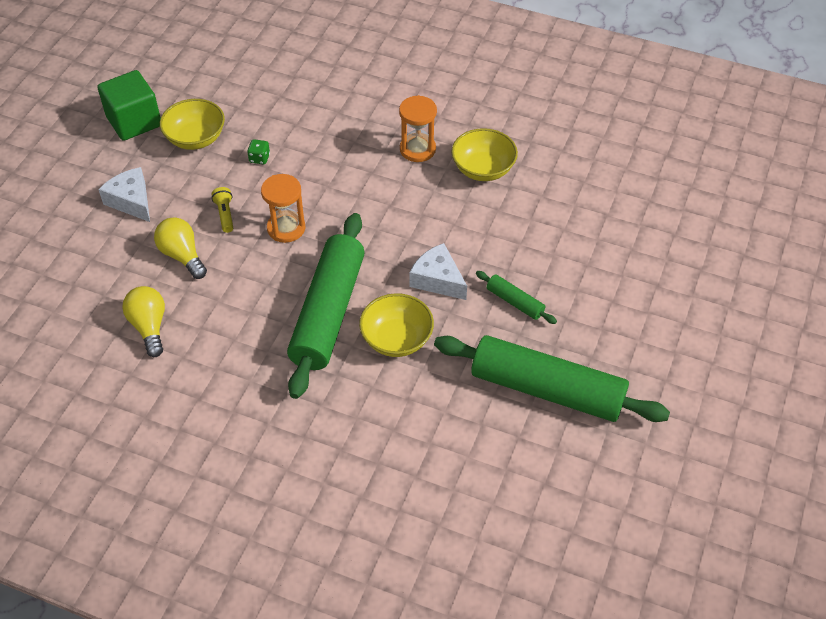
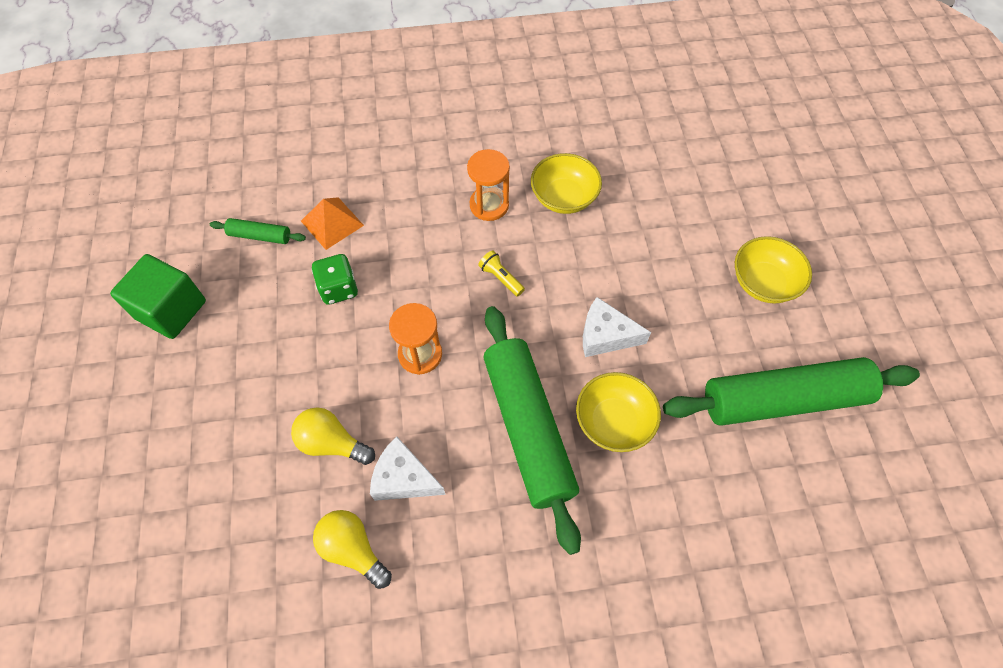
camera: 30 degrees left, 10 degrees up
(131, 201) = (231, 406): white cheese -> white cheese (404, 478)
(195, 138) = (254, 298): yellow bowl -> yellow bowl (763, 283)
(225, 214) = (345, 371): yellow flashlight -> yellow flashlight (501, 278)
(259, 158) = (338, 289): green dice -> green dice, size x1.69
(287, 112) = (332, 223): none -> orange pyramid
(514, 302) = (690, 322): green rolling pin -> green rolling pin (260, 236)

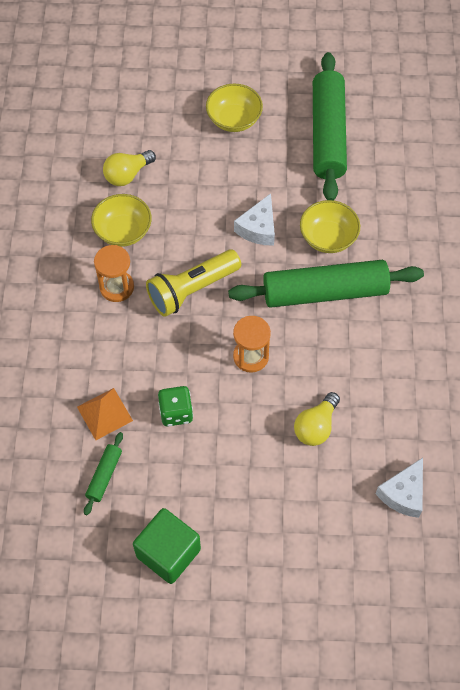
camera: 80 degrees left, 0 degrees up
(353, 549) = (399, 417): yellow light bulb -> yellow light bulb (127, 175)
(404, 478) = (351, 379): white cheese -> white cheese (403, 494)
(501, 278) = (192, 289): yellow flashlight -> yellow flashlight, size x2.25

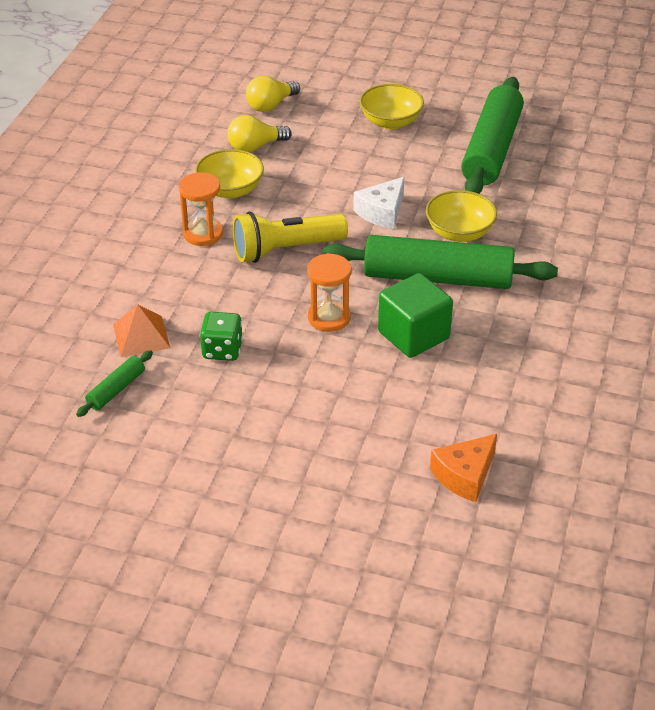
camera: 15 degrees right, 20 degrees down
(168, 553) = (158, 473): green cube -> green cube (413, 335)
(316, 426) = (381, 393): yellow light bulb -> yellow light bulb (271, 105)
(403, 494) = (464, 475): white cheese -> orange cheese

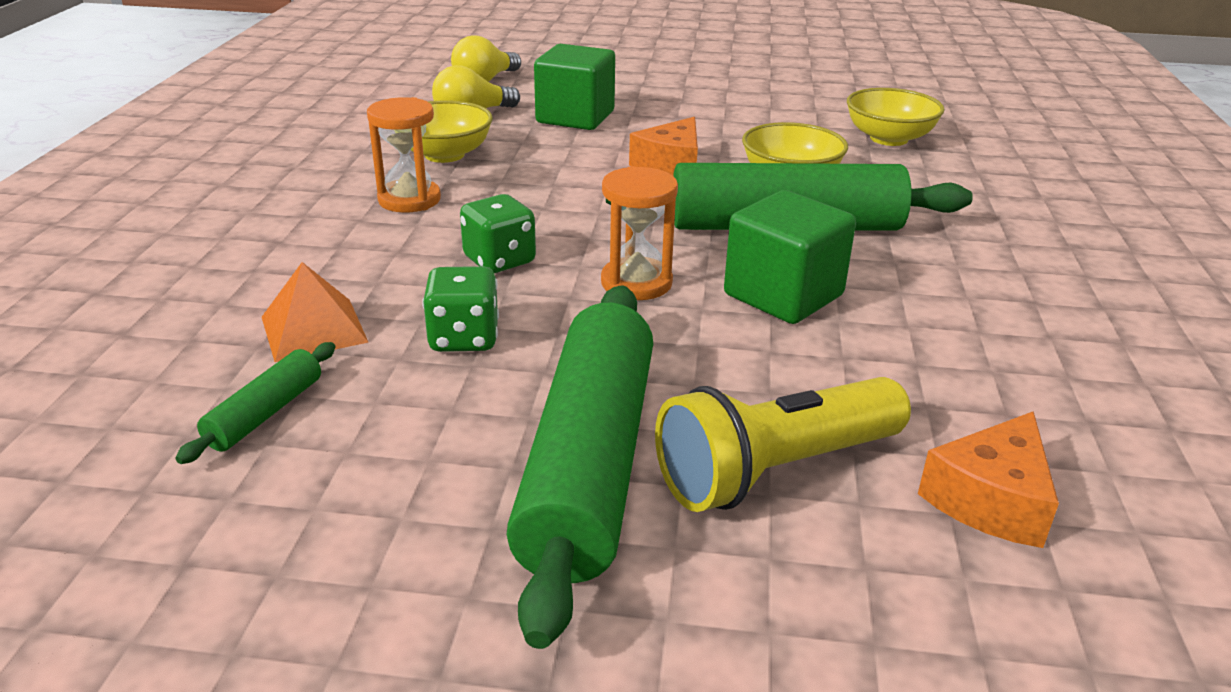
camera: 10 degrees left, 10 degrees down
(251, 292) = (499, 260): none -> green dice
(286, 250) = (542, 210): yellow flashlight -> yellow flashlight (776, 470)
(328, 155) = (575, 117): none -> green cube
(382, 212) = (671, 165): white cheese -> orange cheese
(390, 122) = (647, 88): yellow bowl -> yellow bowl (889, 138)
(491, 149) = (788, 104): green rolling pin -> green rolling pin (588, 464)

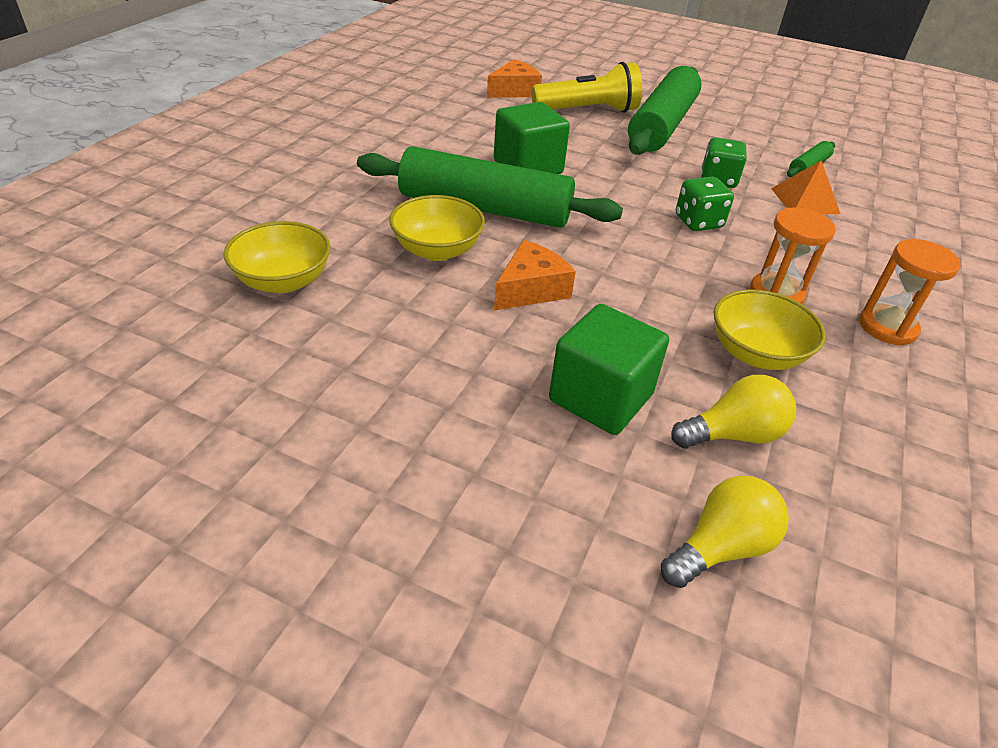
camera: 165 degrees left, 10 degrees up
(636, 283) = (612, 190): orange hourglass -> orange hourglass (887, 327)

